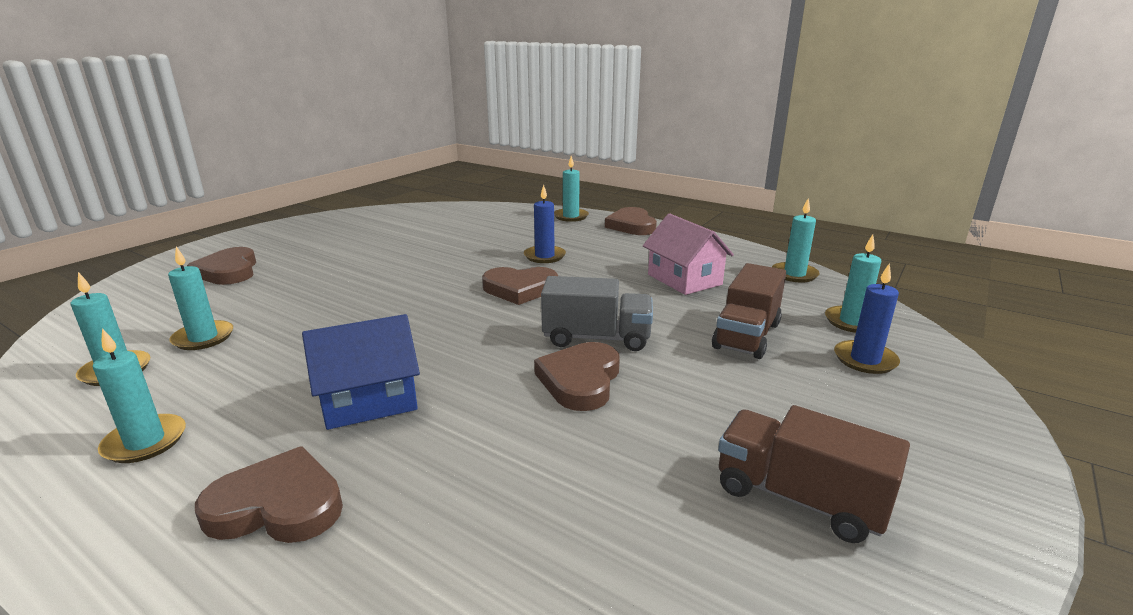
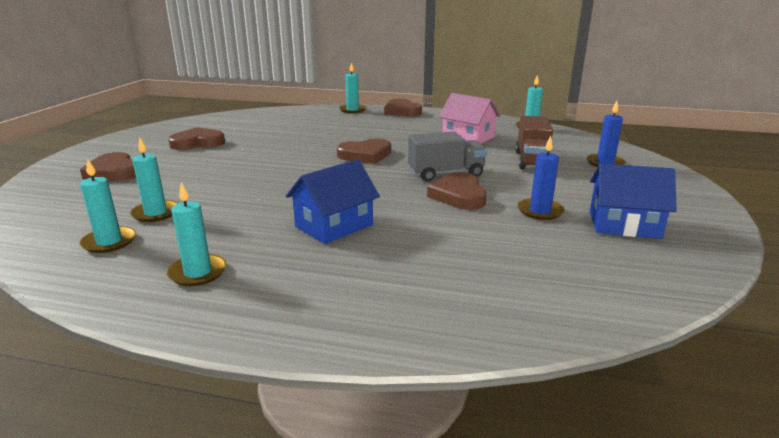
camera: 20 degrees left, 0 degrees up
(277, 505) = (340, 282): brown heart -> brown heart (197, 143)
(544, 256) = (361, 135): blue candle -> blue candle (540, 211)
(798, 498) = (624, 225): brown truck -> blue house
(852, 322) = (583, 147): turquoise candle -> none

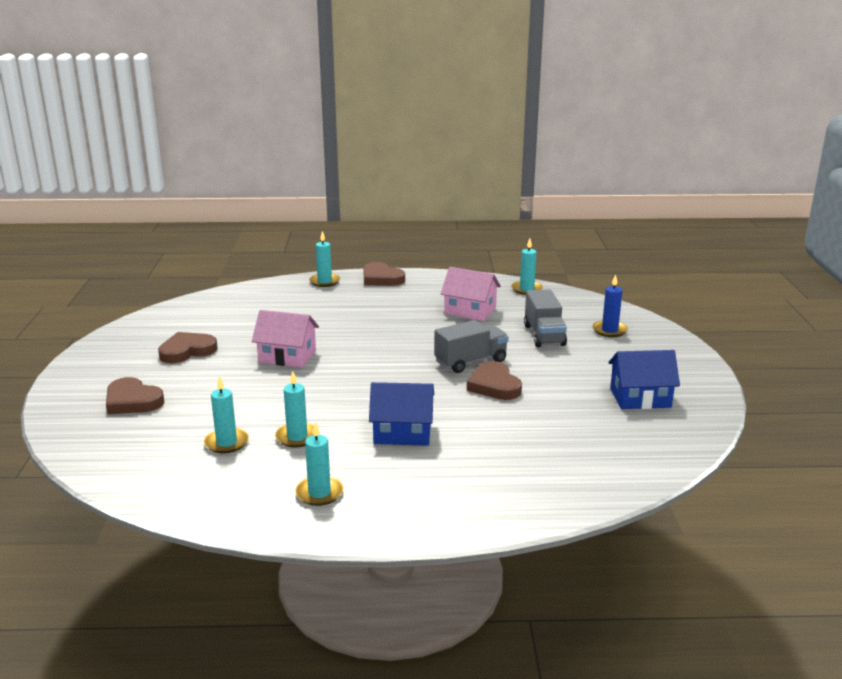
camera: 15 degrees left, 0 degrees up
(109, 242) = (212, 477): turquoise candle -> turquoise candle (297, 437)
(276, 154) = (287, 356): none -> pink house
(334, 226) = (402, 432): blue house -> blue house turned 60 degrees clockwise
(365, 155) = (380, 347): brown heart -> none
(532, 161) = (544, 335): brown truck -> grey truck
(540, 211) = (570, 393): blue candle -> none

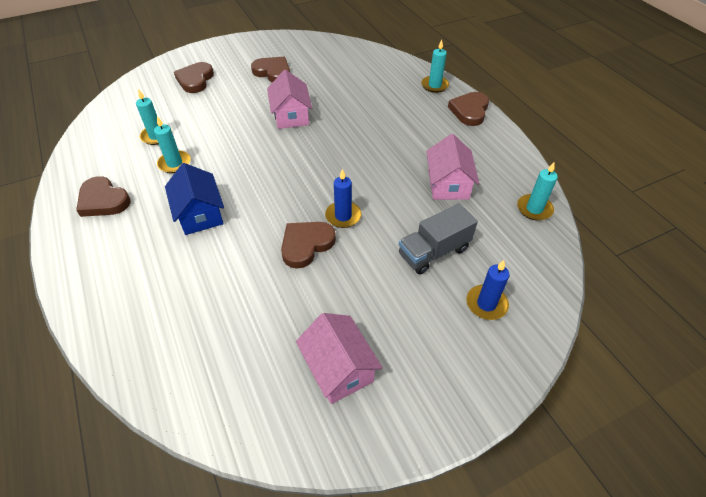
camera: 65 degrees right, 25 degrees up
(319, 493) = (103, 200): turquoise candle -> brown heart
(470, 361) = (343, 216): grey truck -> blue candle
(640, 398) = (339, 368): blue house -> pink house

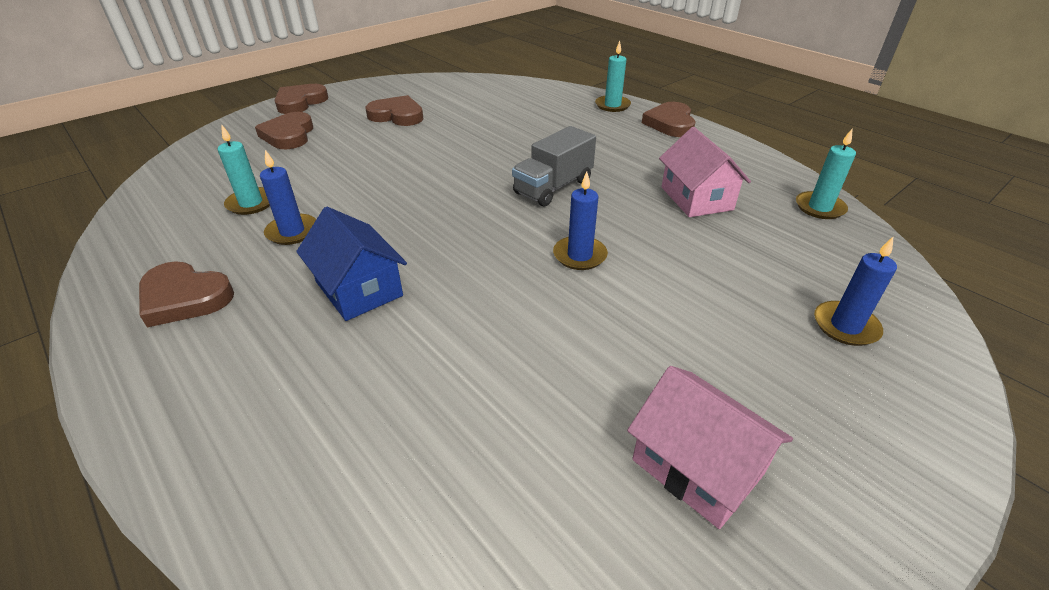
camera: 15 degrees left, 10 degrees down
(174, 163) = (292, 232): turquoise candle -> blue candle
(291, 115) = (444, 155): pink house -> none
(306, 245) = (546, 300): brown heart -> brown heart (300, 102)
(434, 252) = (731, 276): grey truck -> grey truck (553, 187)

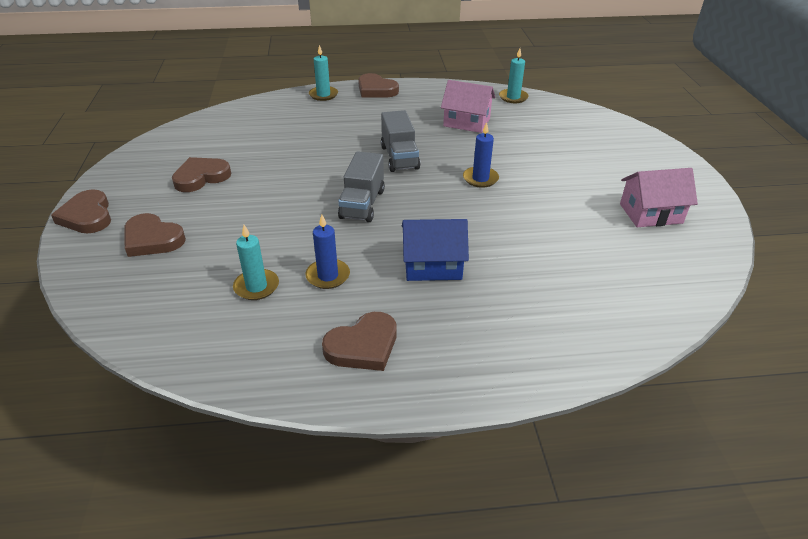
camera: 55 degrees left, 0 degrees up
(436, 201) = (362, 204): none -> grey truck
(845, 326) = (600, 139): blue candle -> none

